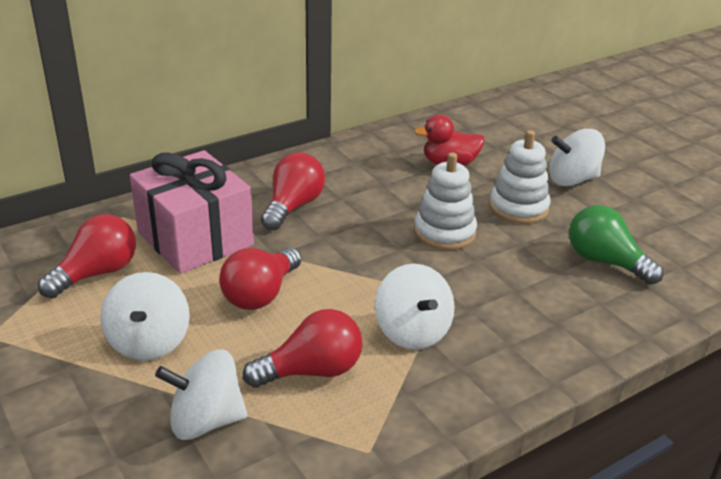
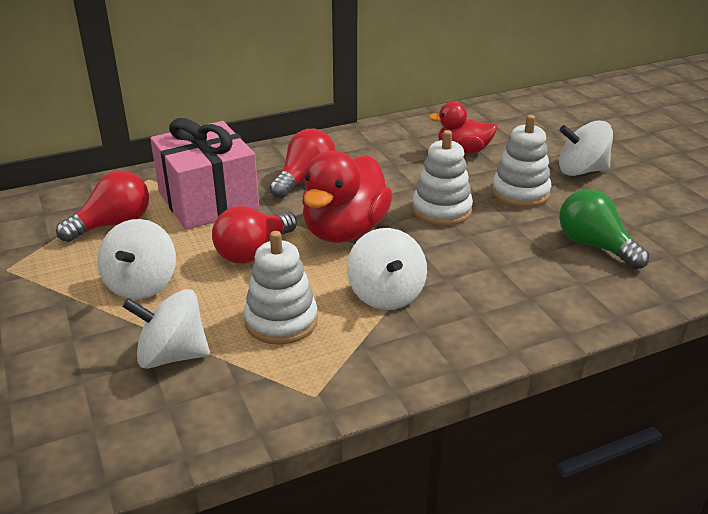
camera: 10 degrees right, 0 degrees up
(312, 371) = (281, 321): red light bulb -> white stacking toy
(351, 263) = (344, 231): none -> red duck

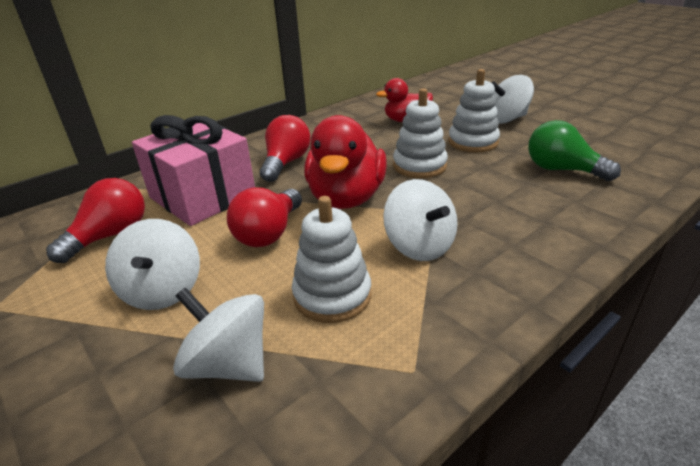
camera: 15 degrees left, 0 degrees up
(172, 355) = (229, 364): white spinning top -> white spinning top turned 45 degrees clockwise

